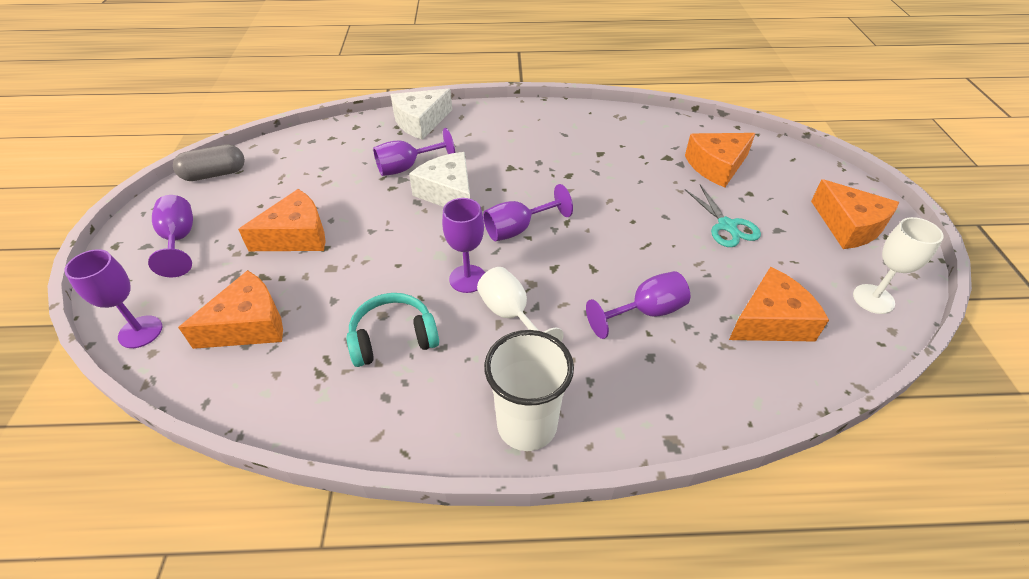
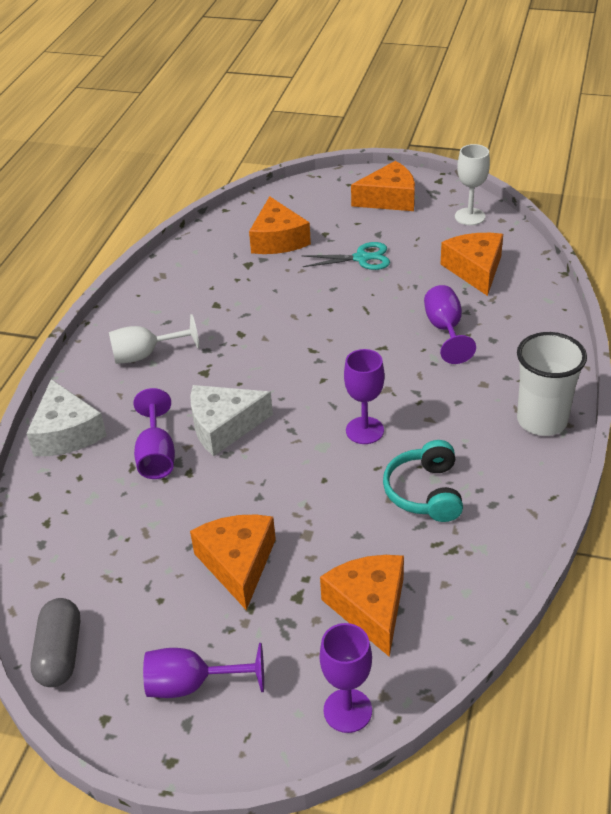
camera: 70 degrees left, 5 degrees down
(511, 316) = (422, 409): white goblet -> white goblet (145, 355)
(518, 229) = (308, 384): purple goblet -> none

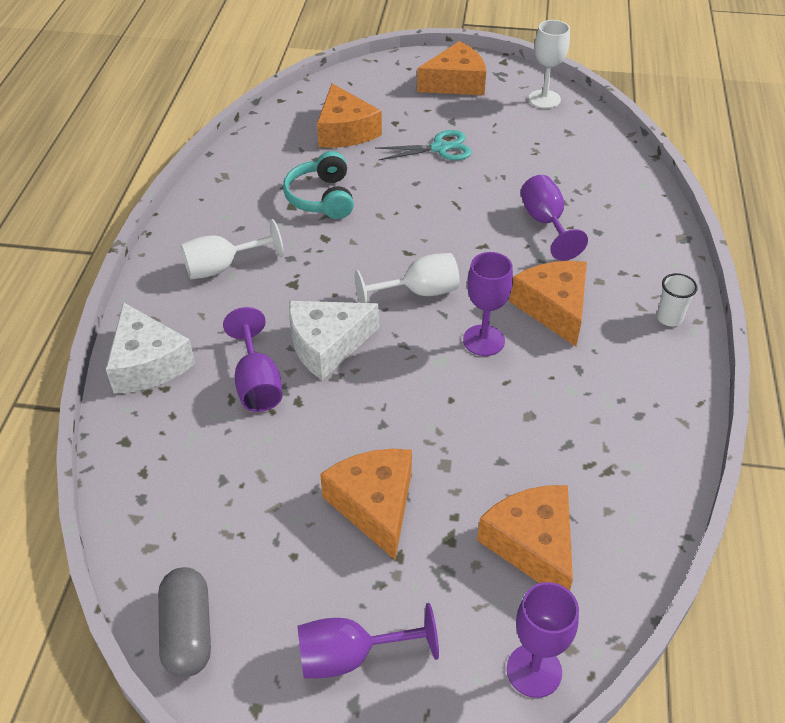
camera: 10 degrees left, 5 degrees up
(315, 385) = (418, 292): none -> white goblet
(425, 492) = (564, 406): turquoise headphones -> turquoise headphones (321, 198)
(475, 270) = (562, 156): orange cheese -> orange cheese (554, 308)
(542, 420) = (669, 318): white cup -> white cup, size x0.48

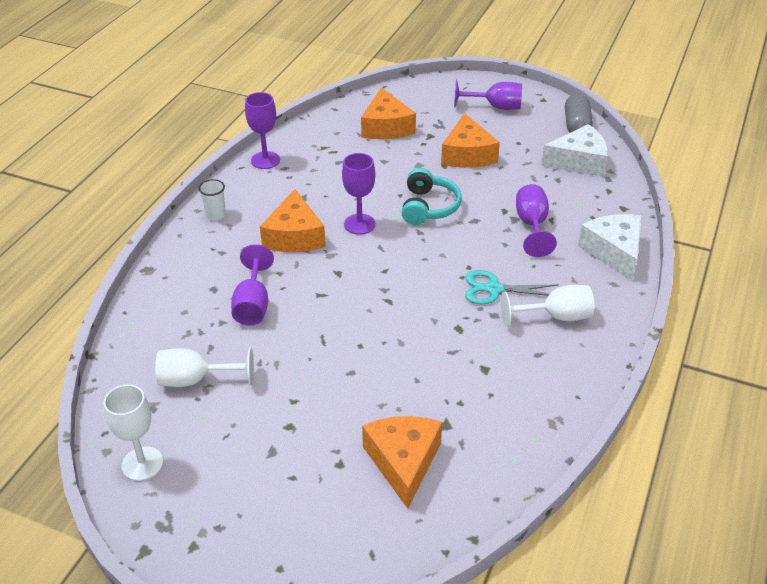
camera: 165 degrees left, 5 degrees down
(321, 198) = (452, 372): turquoise headphones -> turquoise headphones (428, 207)
(327, 345) = (476, 241): white cheese -> white cheese (579, 161)
(418, 292) = (393, 265): white goblet -> white goblet (195, 380)
(440, 148) = (305, 412): turquoise scissors -> turquoise scissors (494, 289)
(456, 83) = (232, 520): orange cheese -> none
(534, 670) = (410, 91): purple goblet -> purple goblet (265, 160)

